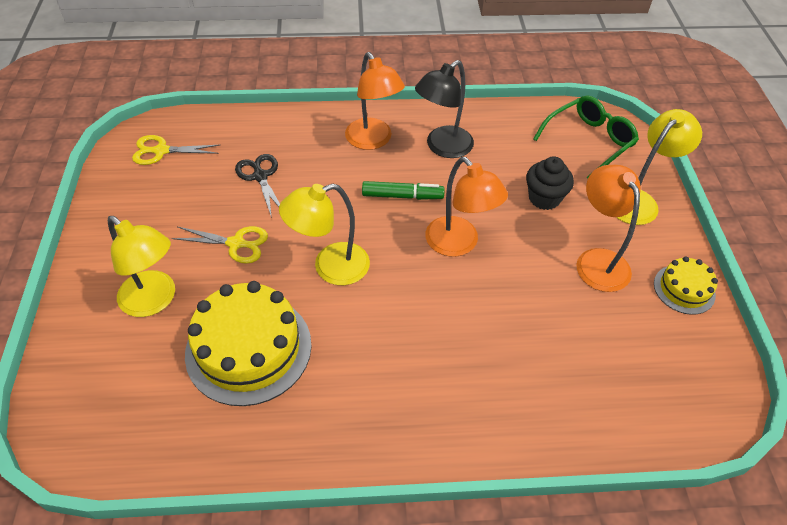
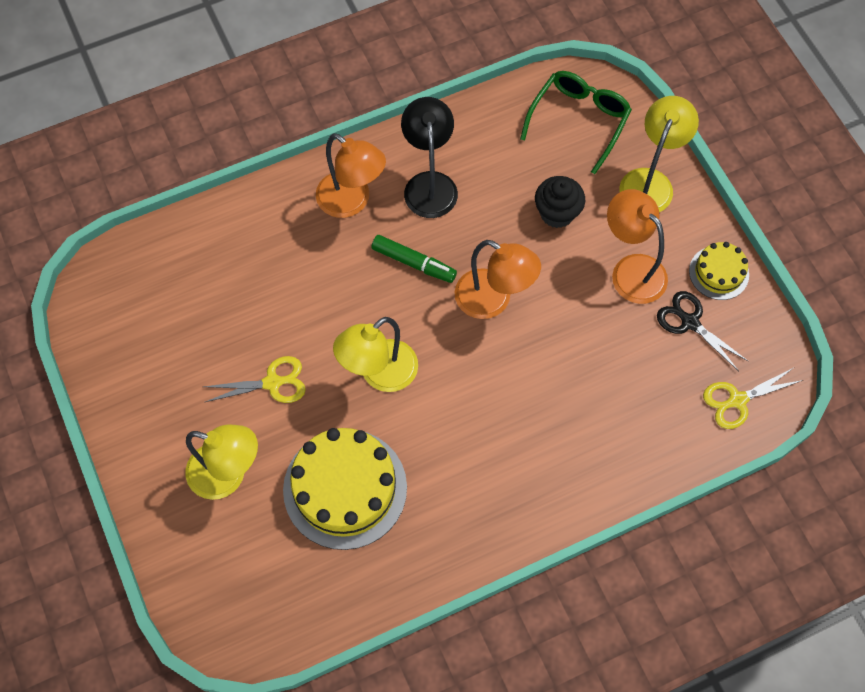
camera: 20 degrees left, 15 degrees up
(161, 151) = (128, 299): yellow scissors -> yellow scissors (737, 400)
(260, 176) = (254, 292): black scissors -> black scissors (690, 322)
(402, 196) = (414, 263): green marker -> green marker turned 45 degrees clockwise
(442, 147) = (429, 184): black lamp -> black lamp turned 150 degrees clockwise

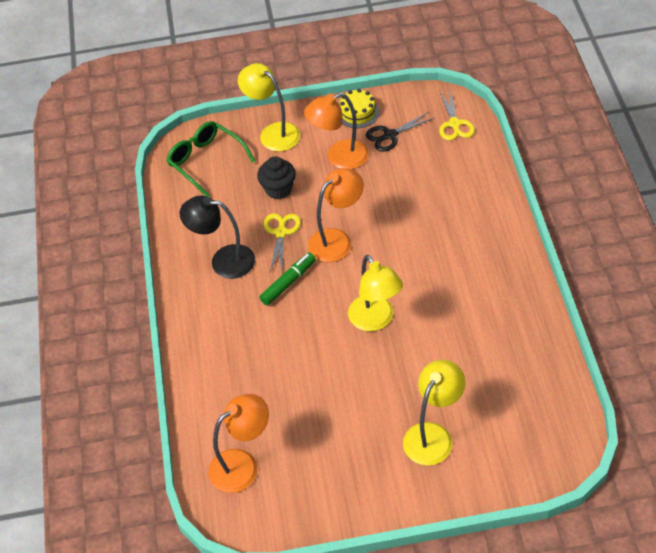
camera: 70 degrees left, 15 degrees down
(272, 383) = (362, 392): yellow scissors -> yellow scissors (281, 233)
(345, 488) = (463, 358): yellow cake -> none
(352, 201) = (219, 313): orange lamp -> orange lamp (242, 465)

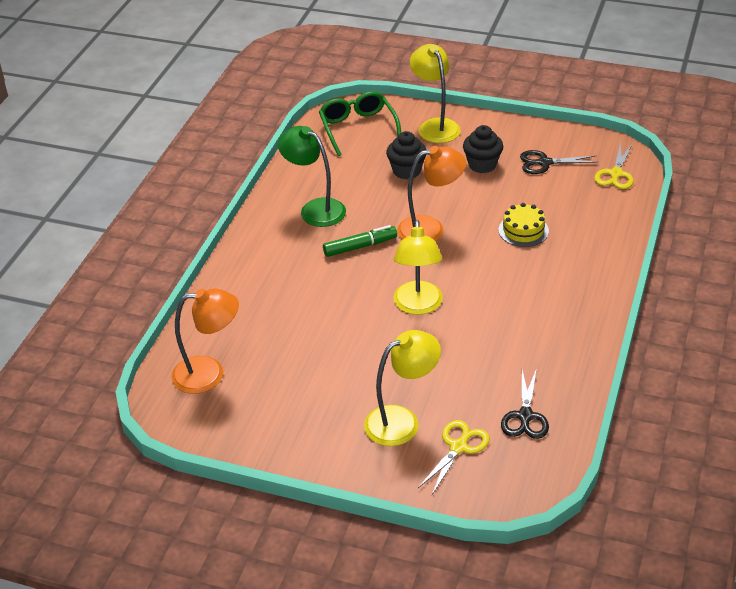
camera: 25 degrees right, 10 degrees down
(223, 261) = (315, 209): black lamp -> green lamp
(281, 233) = (383, 205): yellow scissors -> yellow scissors (458, 447)
(339, 158) = (482, 165): orange lamp -> black cupcake
(357, 112) = (527, 135): yellow cake -> yellow cake (523, 230)
(526, 386) = (525, 416): none -> black scissors

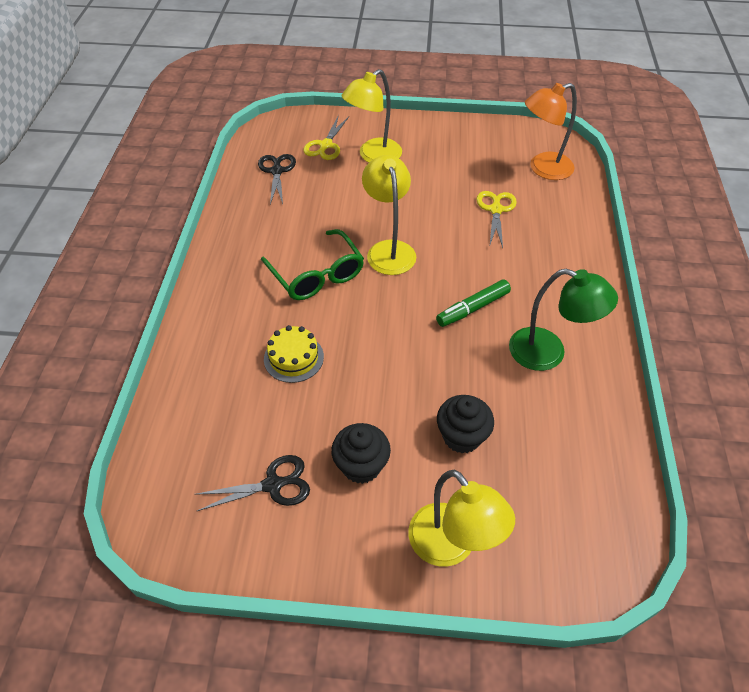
camera: 165 degrees right, 10 degrees up
(358, 128) = (567, 519): green glasses -> green glasses (317, 275)
(430, 229) = (402, 344): orange lamp -> none
(616, 174) = (171, 477): yellow scissors -> yellow scissors (496, 210)

